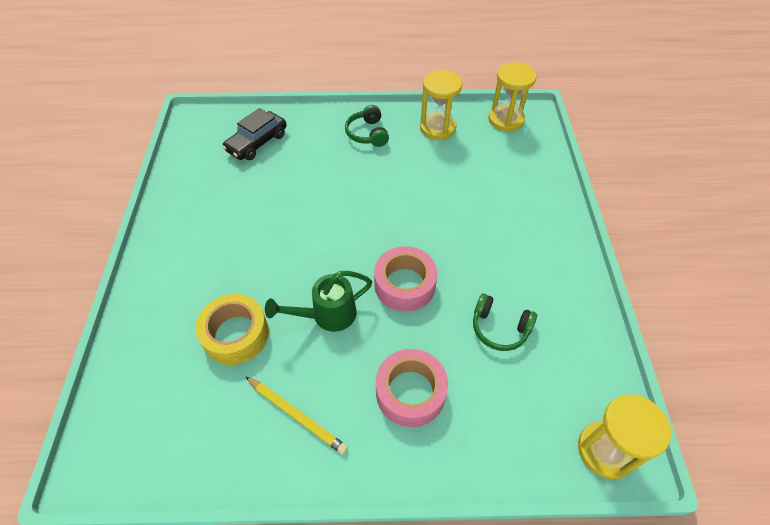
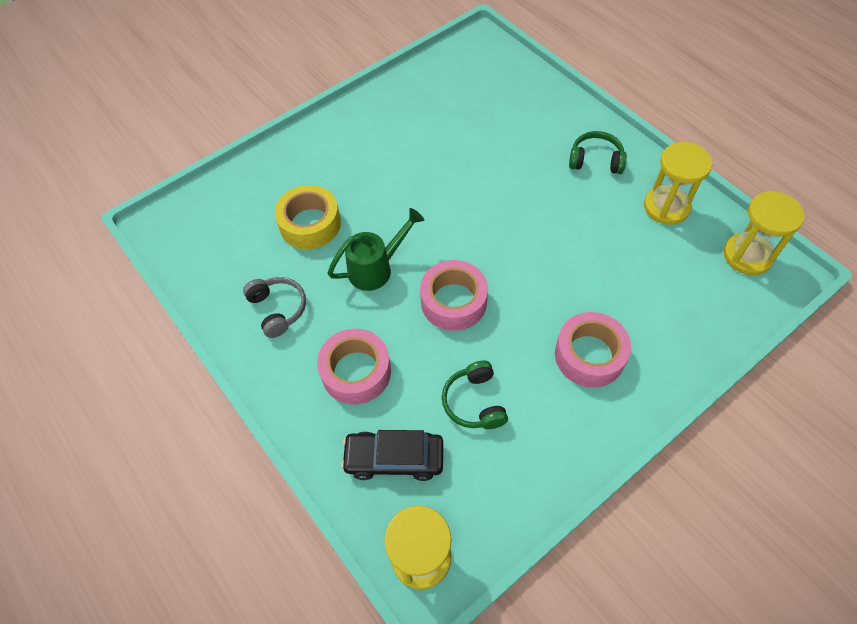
camera: 55 degrees right, 5 degrees up
(257, 142) = (499, 96): black car -> black car (394, 458)
(296, 415) = (278, 309): yellow pencil -> grey headphones
(327, 315) = (376, 268): green watering can -> green watering can turned 120 degrees clockwise
(367, 133) = (595, 160): green headphones -> green headphones turned 60 degrees clockwise
(514, 238) = (589, 355): none -> pink tape

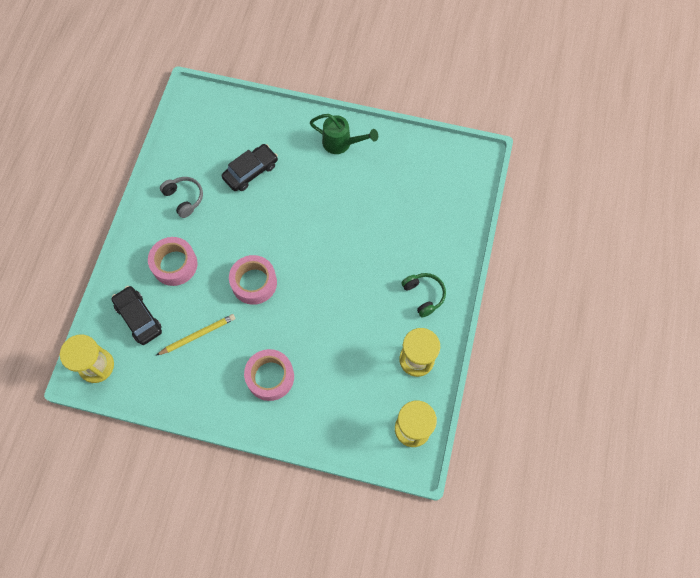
camera: 50 degrees right, 10 degrees up
(278, 309) = (184, 198): grey headphones -> grey headphones turned 60 degrees counterclockwise
(310, 224) = (251, 171): yellow tape -> black car
(376, 268) = (246, 227): green watering can -> green watering can (341, 143)
(474, 402) = (198, 335): green headphones -> yellow pencil

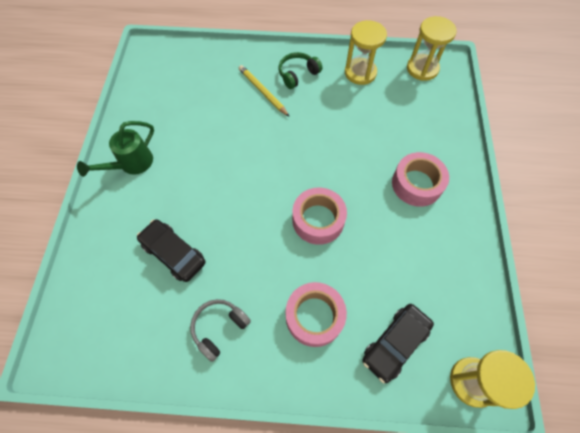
camera: 100 degrees left, 5 degrees down
(198, 335) = (395, 266): yellow pencil -> yellow pencil (262, 92)
(341, 143) = (131, 164): green watering can -> green watering can turned 150 degrees counterclockwise

